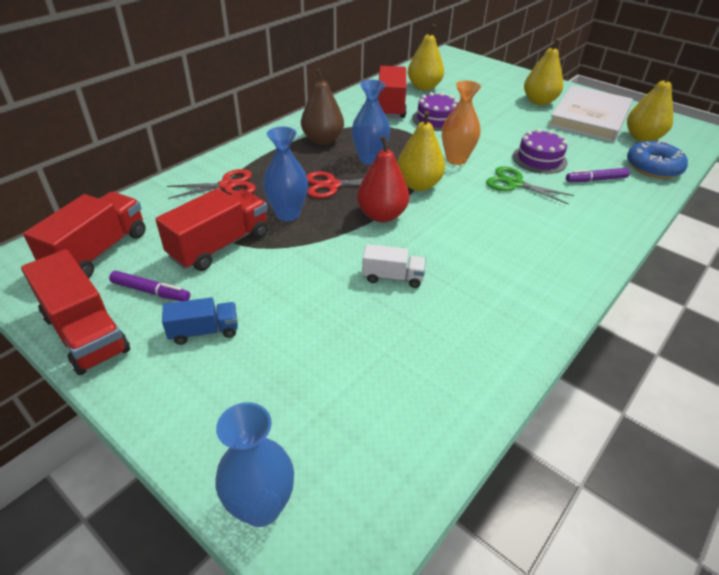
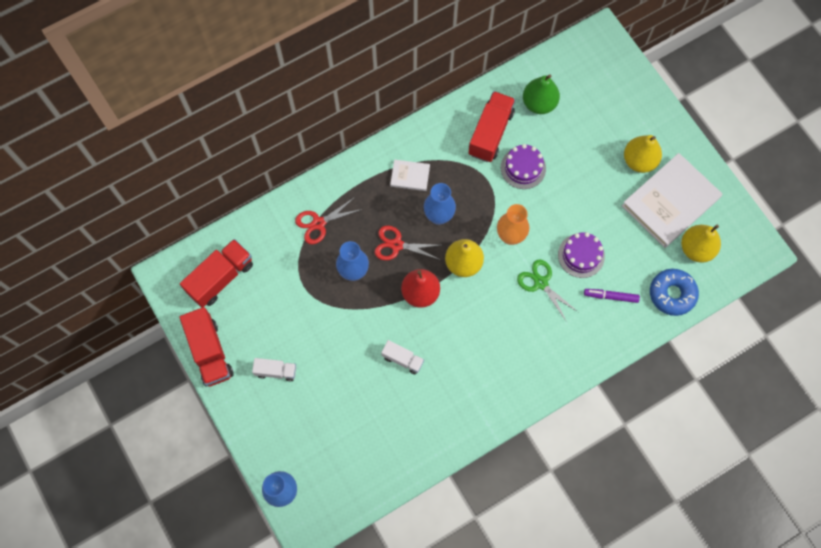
camera: 20 degrees right, 30 degrees up
(151, 292) = (249, 327): purple marker -> none
(204, 331) = (276, 371): blue truck -> white truck
(220, 245) = (299, 294): red truck -> none
(228, 185) = (318, 223): red scissors -> red scissors turned 150 degrees clockwise
(322, 140) = (410, 176): brown pear -> white book
(424, 87) = (539, 103): yellow pear -> green pear

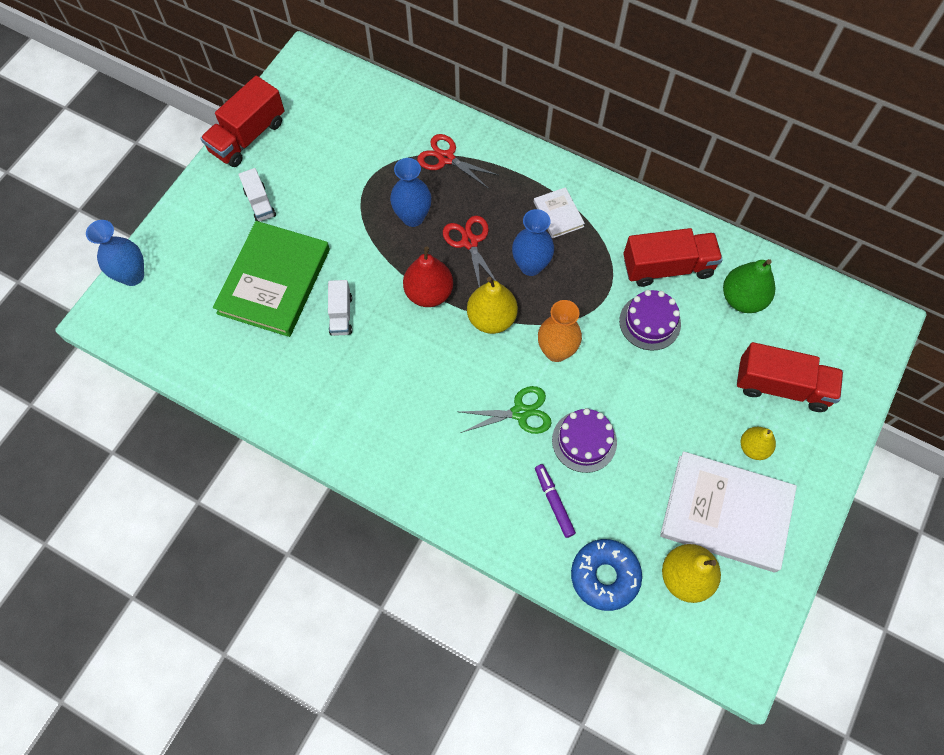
camera: 60 degrees right, 5 degrees down
(221, 278) = (332, 105): red truck -> red truck (781, 386)
(348, 392) = (274, 281): none -> green book
(540, 282) = (520, 412): green scissors -> green scissors turned 60 degrees clockwise
(639, 161) = (753, 447): yellow pear -> yellow pear, size x0.63

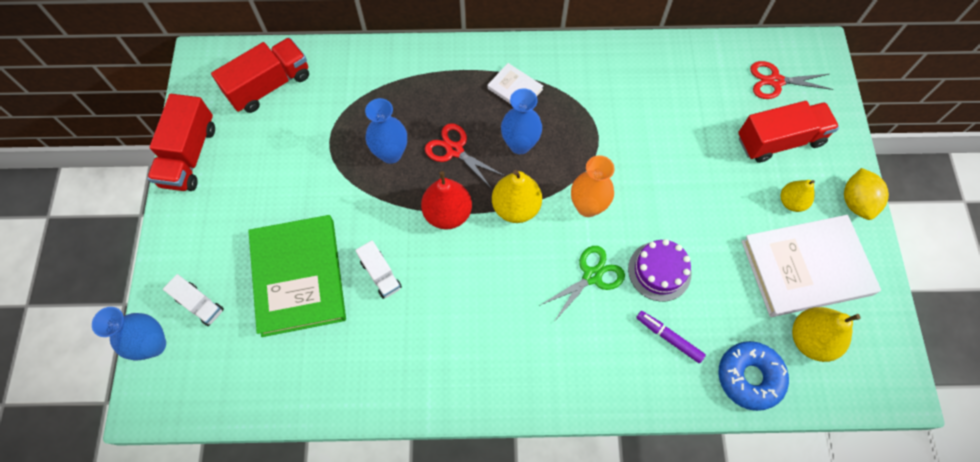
camera: 30 degrees left, 0 degrees up
(260, 203) = (239, 211): white truck -> white truck (199, 304)
(446, 158) = (387, 87): red scissors -> red scissors (775, 81)
(650, 322) = (646, 142): purple cake -> none
(667, 267) = (631, 89): red truck -> red truck (269, 85)
(742, 299) = (705, 85): green pear -> none
(819, 481) = (856, 202): none -> yellow lemon

